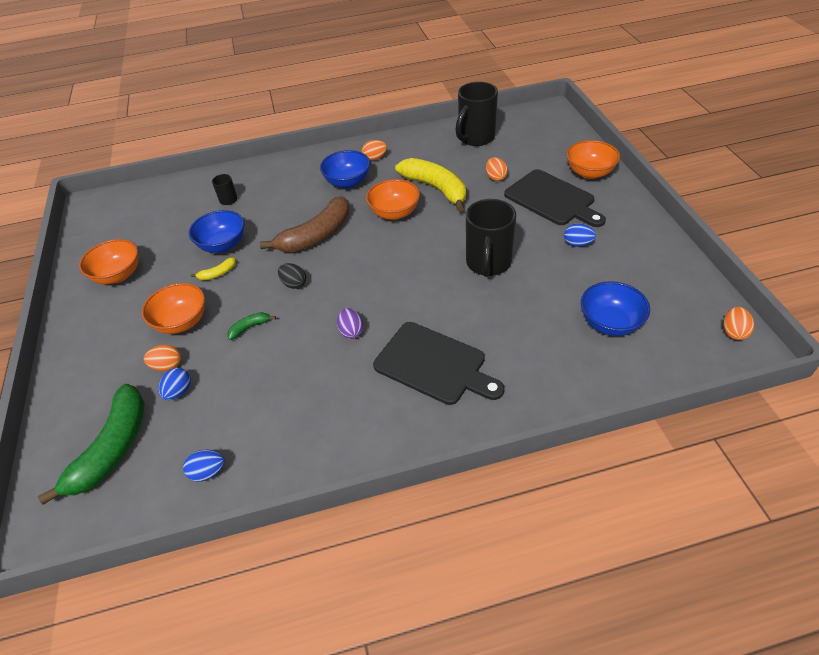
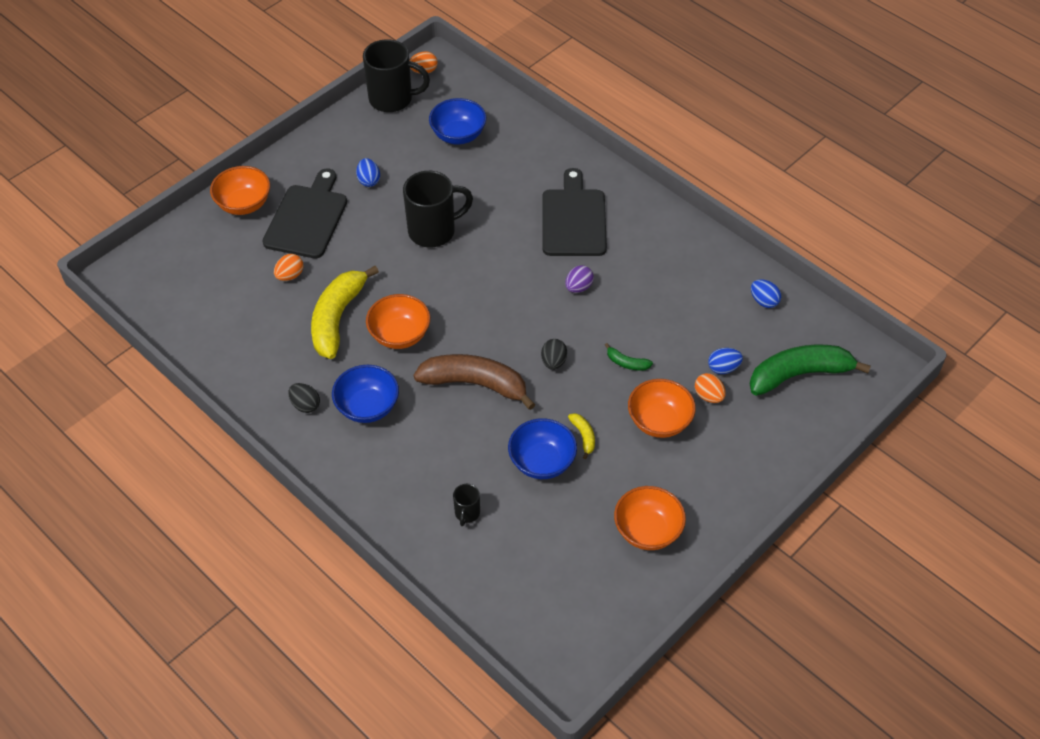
camera: 125 degrees left, 5 degrees up
(217, 273) = (583, 436): yellow banana -> yellow banana turned 45 degrees clockwise
(375, 158) = (305, 405): orange egg -> black egg
(475, 138) = (214, 324): black mug -> black mug (392, 99)

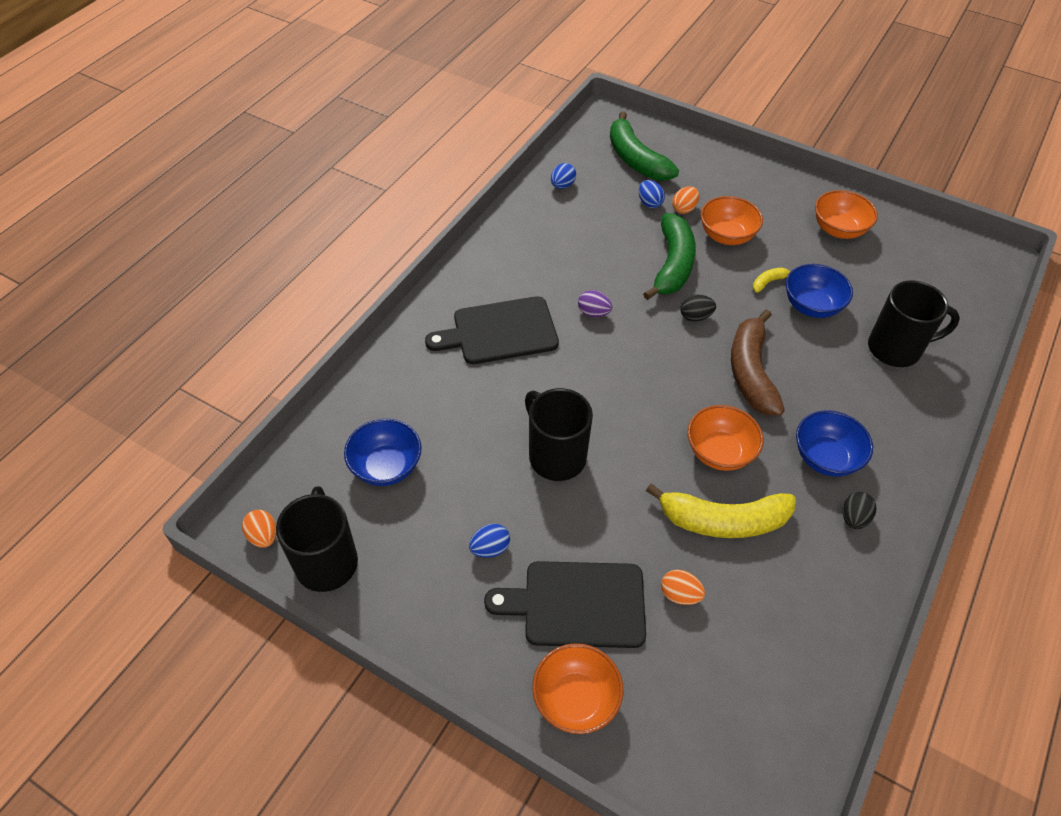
camera: 105 degrees left, 0 degrees up
(467, 513) = (896, 349): black mug -> black mug, size x2.13
(626, 363) = (672, 265): green banana -> green banana, size x2.35

